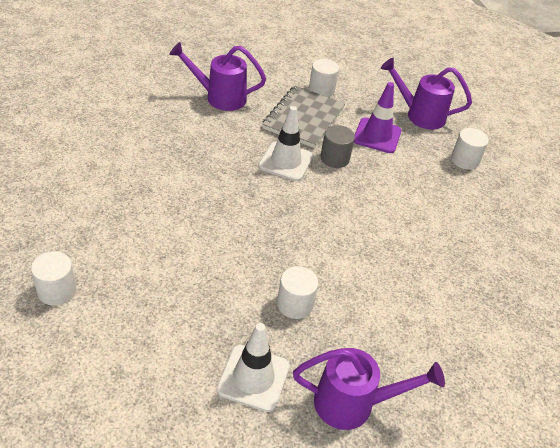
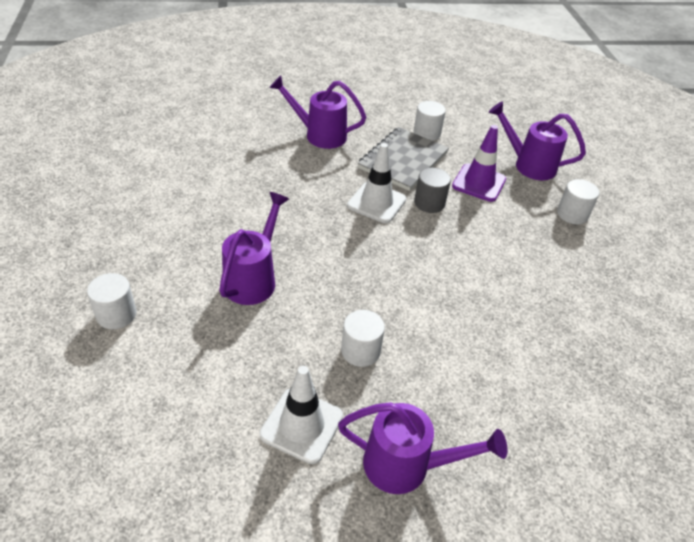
camera: 10 degrees right, 0 degrees up
(183, 245) = (253, 279): none -> purple watering can

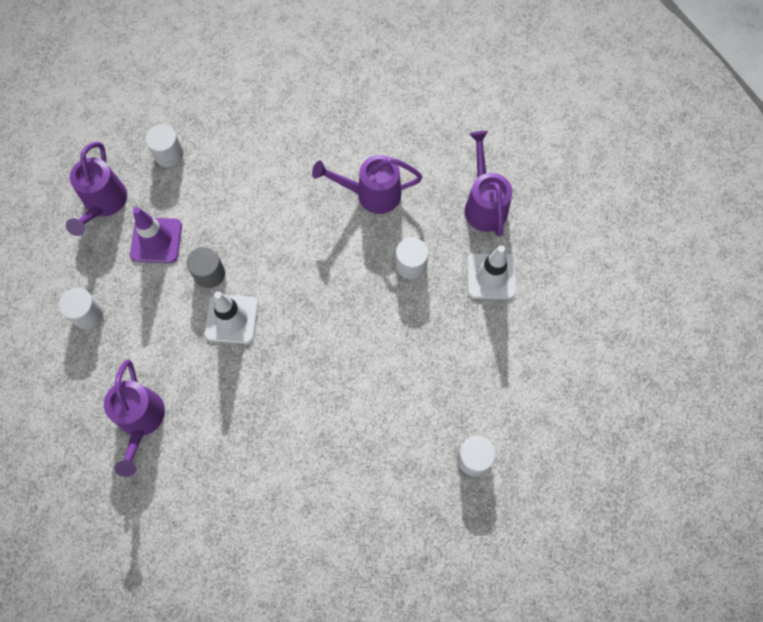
camera: 110 degrees left, 25 degrees up
(253, 279) = (381, 375): purple watering can -> purple watering can (372, 194)
(403, 160) = (150, 320): grey notebook -> none

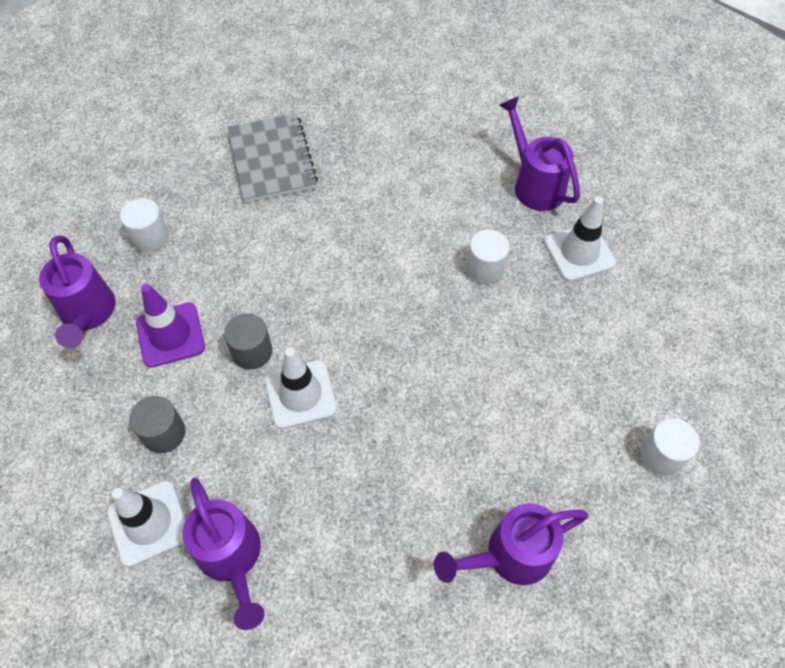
camera: 20 degrees left, 10 degrees down
(87, 314) = (111, 449): white cylinder -> none
(95, 376) = (148, 523): none -> white traffic cone
(126, 315) = (164, 433): none -> grey cylinder
(284, 115) = (272, 160): none -> grey notebook
(372, 194) = (407, 210): purple watering can -> purple watering can (510, 555)

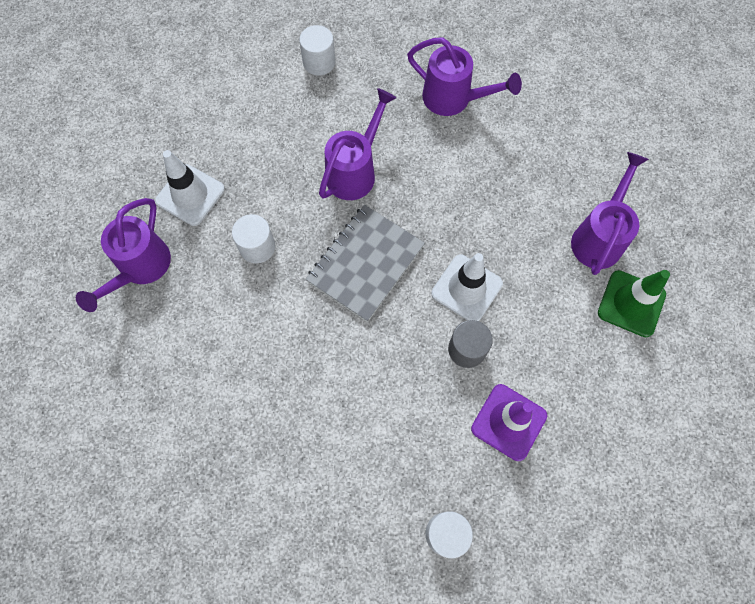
camera: 130 degrees left, 10 degrees up
(88, 314) = (553, 507): purple watering can -> purple watering can (355, 171)
(148, 523) = (631, 303): white traffic cone -> green traffic cone
(164, 433) = (575, 351): grey cylinder -> none
(272, 160) = (279, 507): grey notebook -> grey notebook (365, 264)

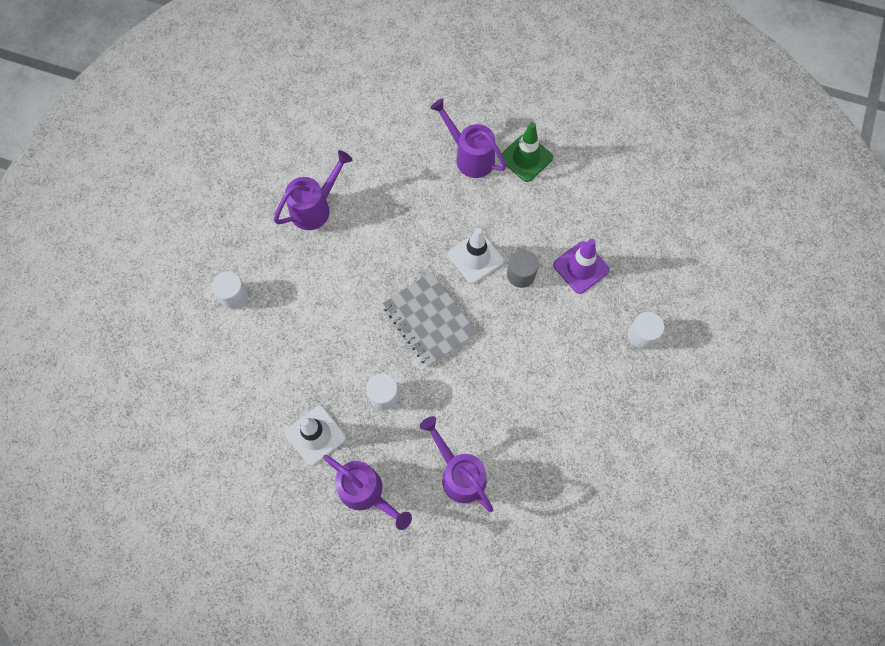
camera: 70 degrees left, 0 degrees up
(355, 171) = (348, 301): purple watering can -> purple watering can (459, 474)

